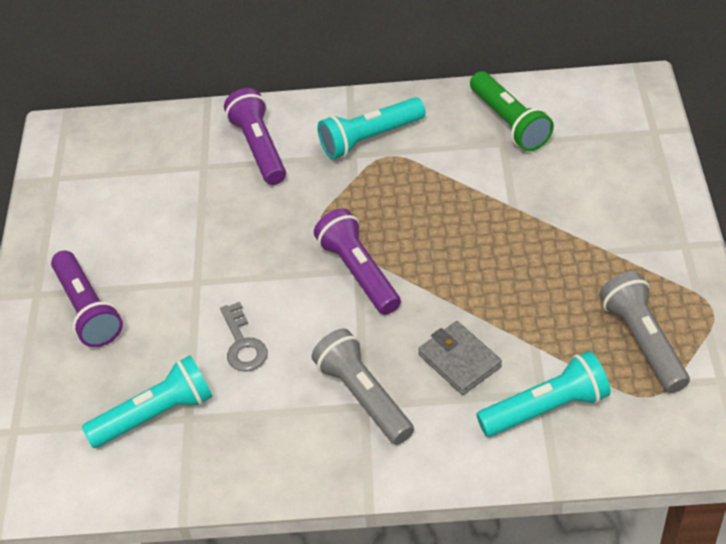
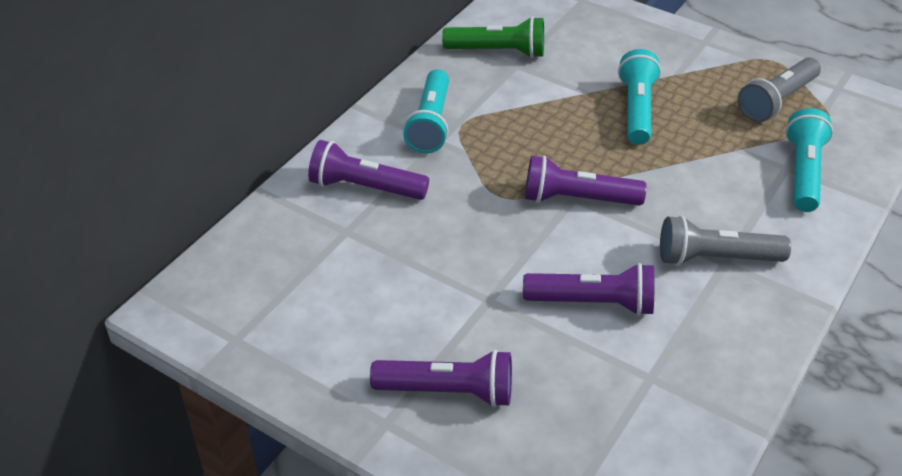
camera: 60 degrees left, 5 degrees down
(156, 414) = (628, 398): turquoise flashlight -> turquoise flashlight (637, 109)
(242, 344) = (593, 303): grey key -> purple flashlight
(459, 360) = (721, 191): grey wallet -> none
(642, 341) = (777, 101): grey flashlight -> grey flashlight turned 60 degrees counterclockwise

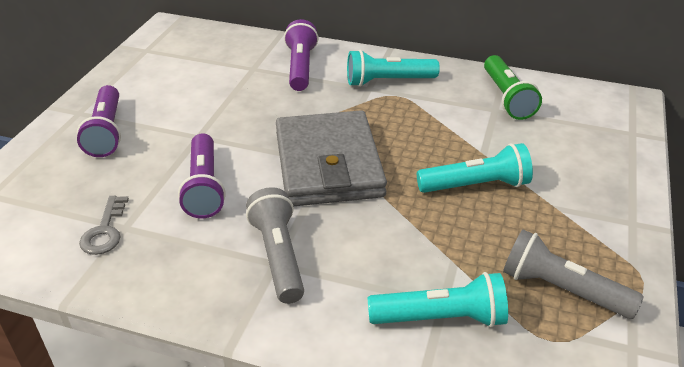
camera: 75 degrees right, 5 degrees down
(577, 199) = (328, 164): purple flashlight -> grey wallet
(653, 395) = (105, 230): none -> grey key

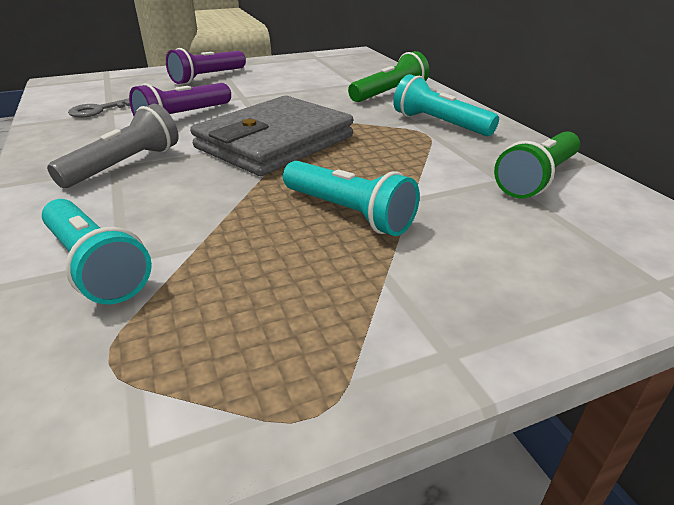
camera: 50 degrees right, 5 degrees down
(300, 67) = (389, 93): purple flashlight -> green flashlight
(561, 289) = (220, 335): grey flashlight -> none

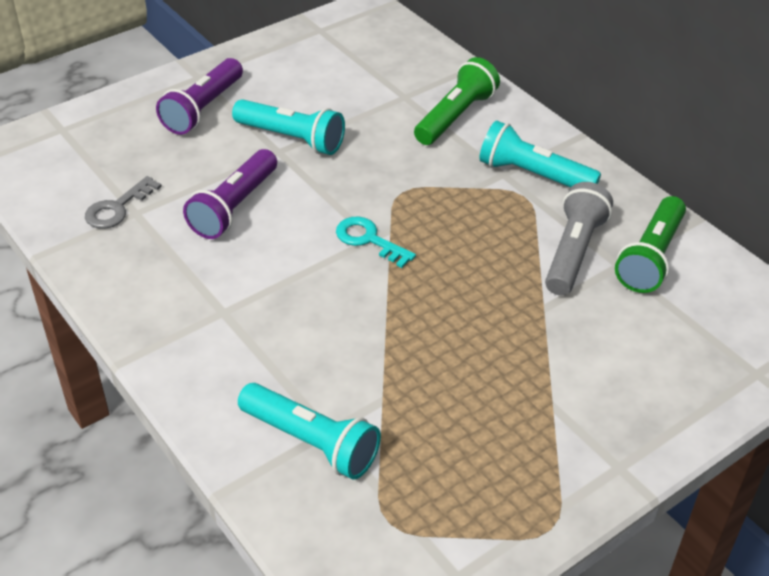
camera: 15 degrees left, 10 degrees up
(125, 165) = (232, 307): grey flashlight -> grey flashlight (573, 252)
(275, 142) = (369, 240): grey wallet -> turquoise key
(348, 213) = (494, 338): turquoise flashlight -> turquoise flashlight (292, 139)

